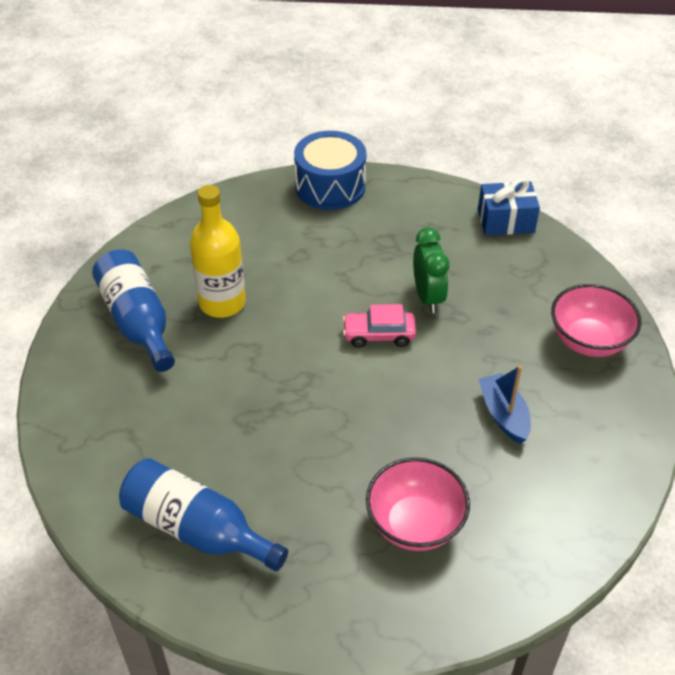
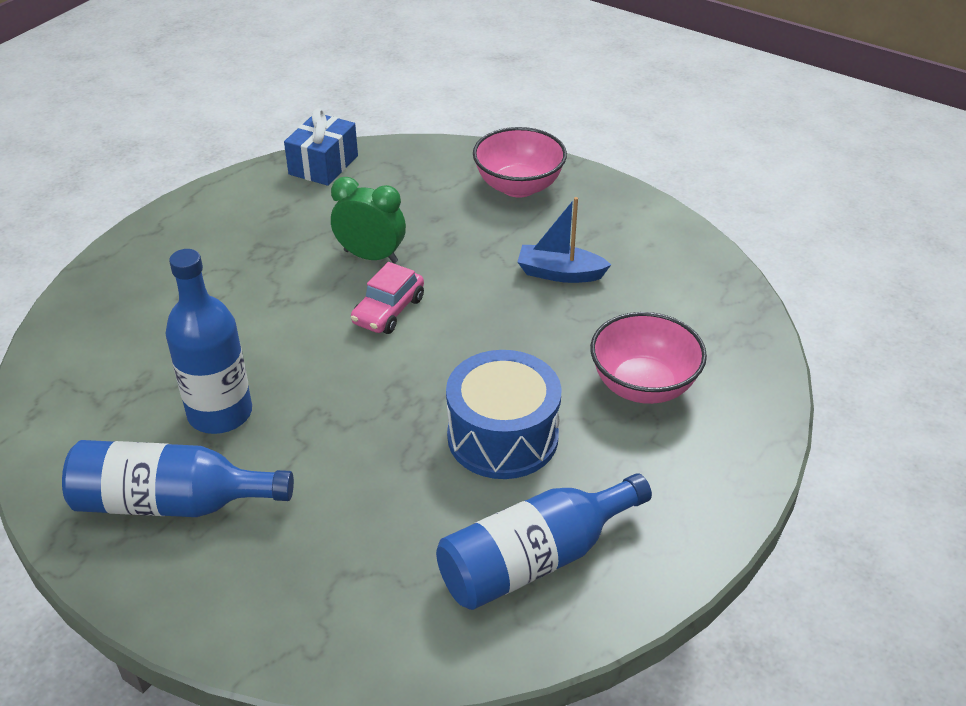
camera: 60 degrees left, 5 degrees down
(222, 303) = (220, 413): yellow bottle -> blue bottle
(330, 186) = (134, 256): blue drum -> blue drum (502, 436)

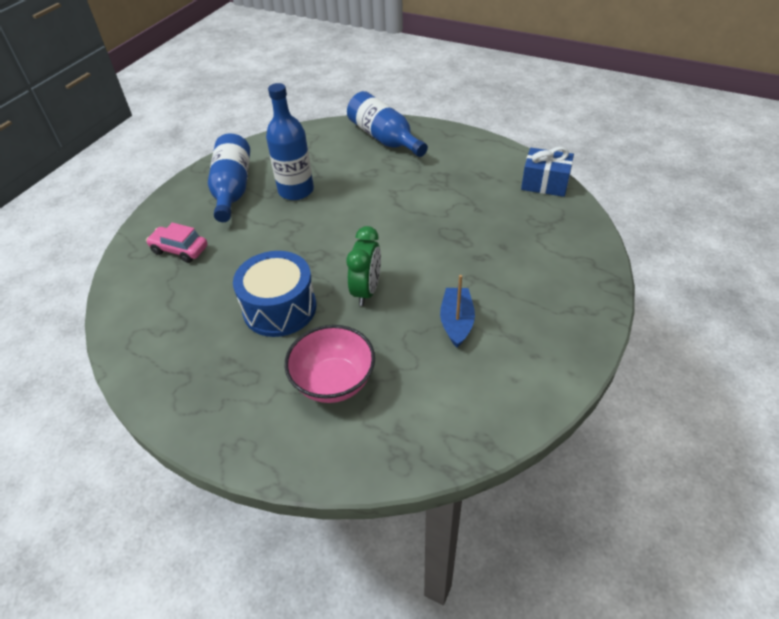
camera: 85 degrees right, 5 degrees up
(371, 256) = (448, 222): green clock -> green clock (366, 291)
(388, 311) = (393, 239): pink car -> pink car (179, 250)
(518, 186) = (563, 286): pink bowl -> none
(535, 559) = (177, 334): blue bottle -> blue bottle (384, 138)

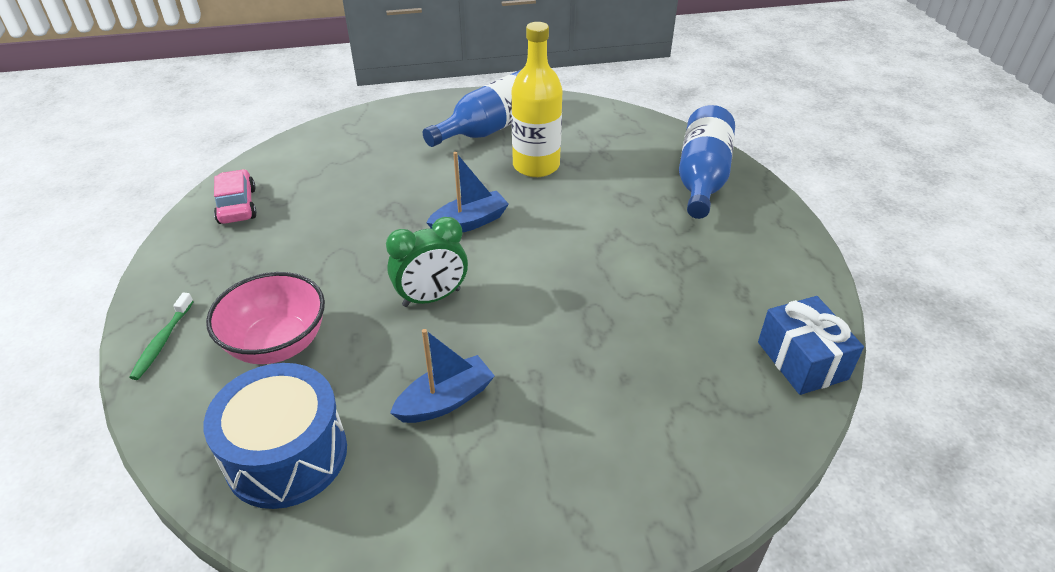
camera: 50 degrees right, 5 degrees down
(179, 250) = (376, 146): pink car -> pink car (237, 206)
(266, 447) = (162, 342): none -> green toothbrush
(279, 308) = (352, 249): blue drum -> blue drum (286, 455)
(296, 190) = (536, 166): blue bottle -> yellow bottle
(316, 243) = (469, 222): none -> blue boat

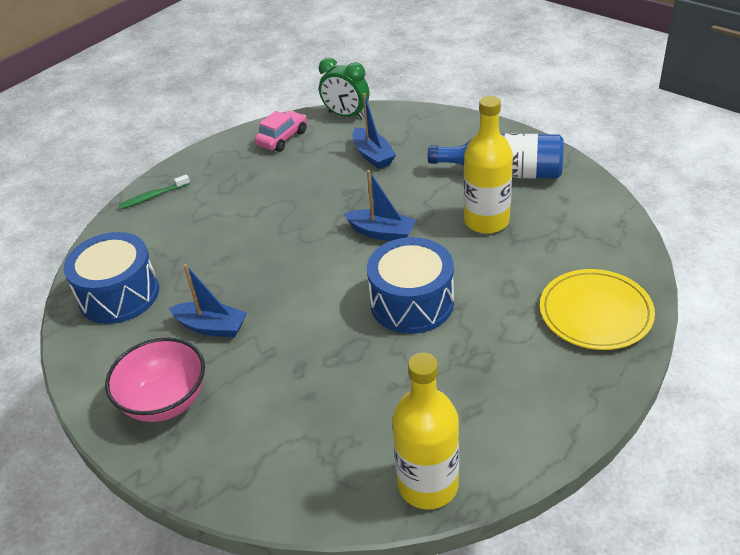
camera: 55 degrees right, 0 degrees up
(277, 344) = (190, 234): pink bowl -> pink bowl (165, 401)
(359, 172) = (373, 155): none -> blue boat
(431, 298) = (290, 265): green clock -> green clock (346, 115)
(580, 254) = (412, 303): none -> blue drum
(702, 178) = (595, 313): blue bottle -> yellow plate
(802, 360) = (428, 485): blue gift -> yellow bottle

